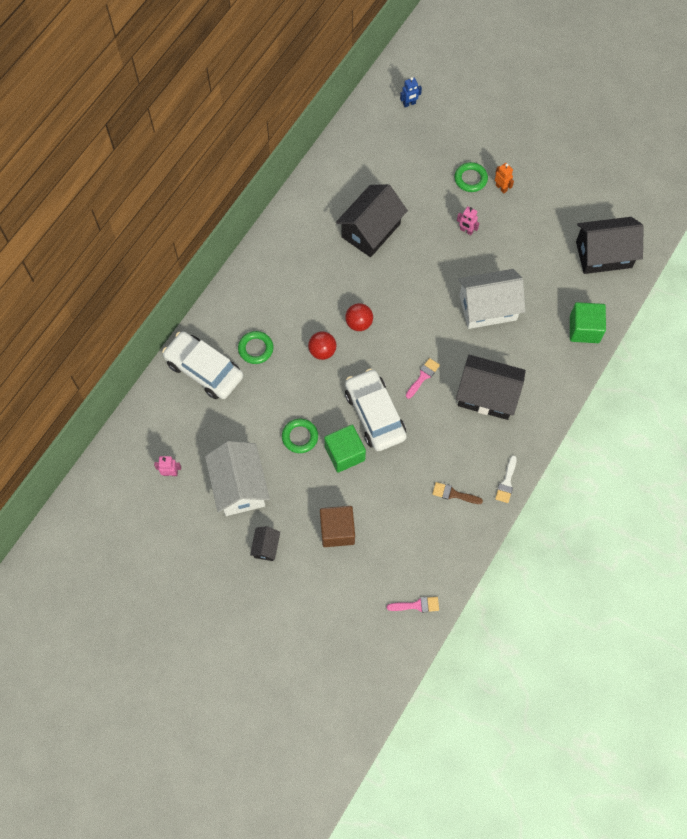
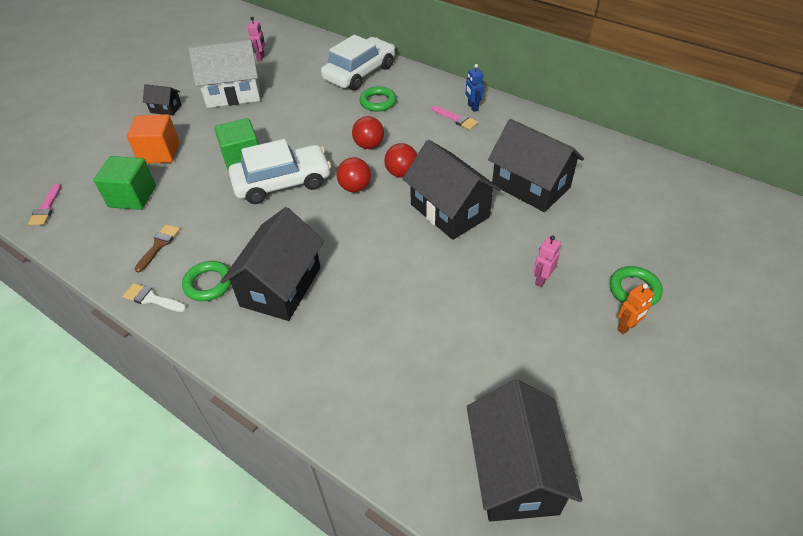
camera: 95 degrees right, 20 degrees down
(300, 437) = (272, 129): green ring -> green ring (208, 284)
(337, 530) = (159, 153): brown cube -> orange cube
(378, 357) = (355, 187): none -> red ball
(402, 287) = (449, 211): none -> black house
(409, 104) = (746, 228): blue robot -> blue robot (472, 107)
(423, 376) = (321, 225): pink brush -> pink brush (456, 119)
(488, 308) = (415, 296): white house -> none
(584, 329) = (368, 421): green cube -> green cube (132, 197)

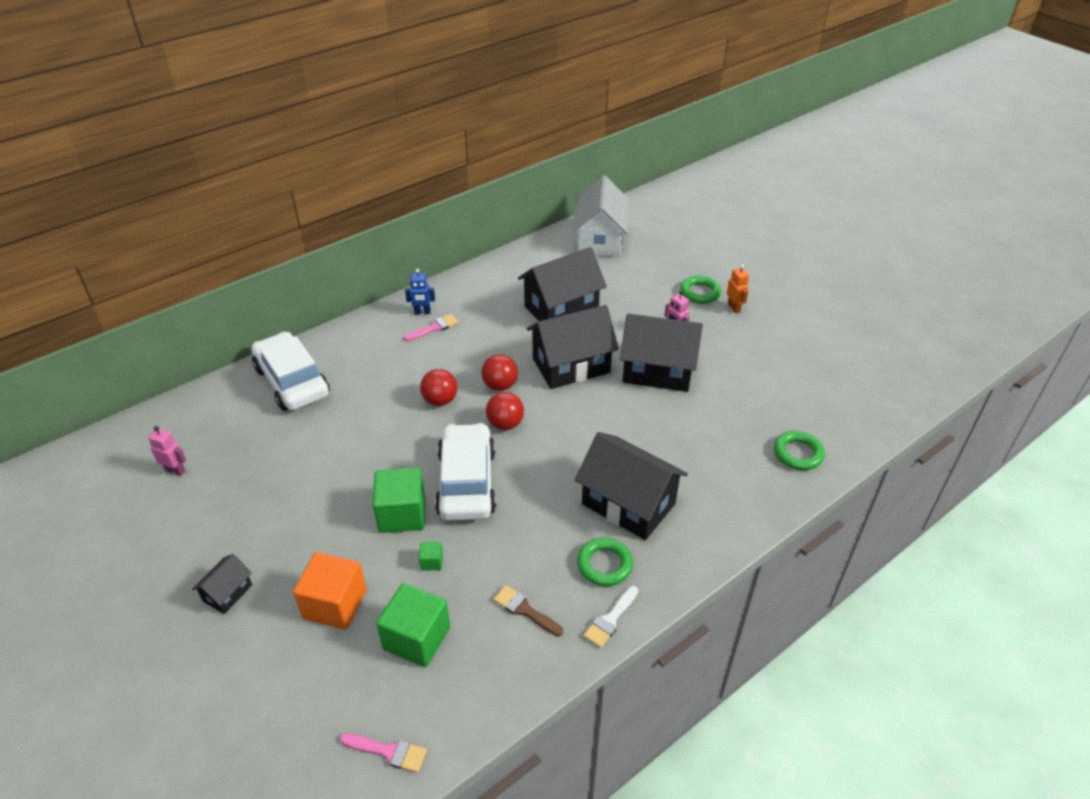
camera: 75 degrees left, 5 degrees down
(200, 186) = (432, 562): none -> green cube
(233, 93) = (245, 510): white house -> white house (600, 240)
(378, 102) = (364, 378): green ring -> green ring (798, 453)
(515, 471) = (846, 397): black house -> black house (658, 371)

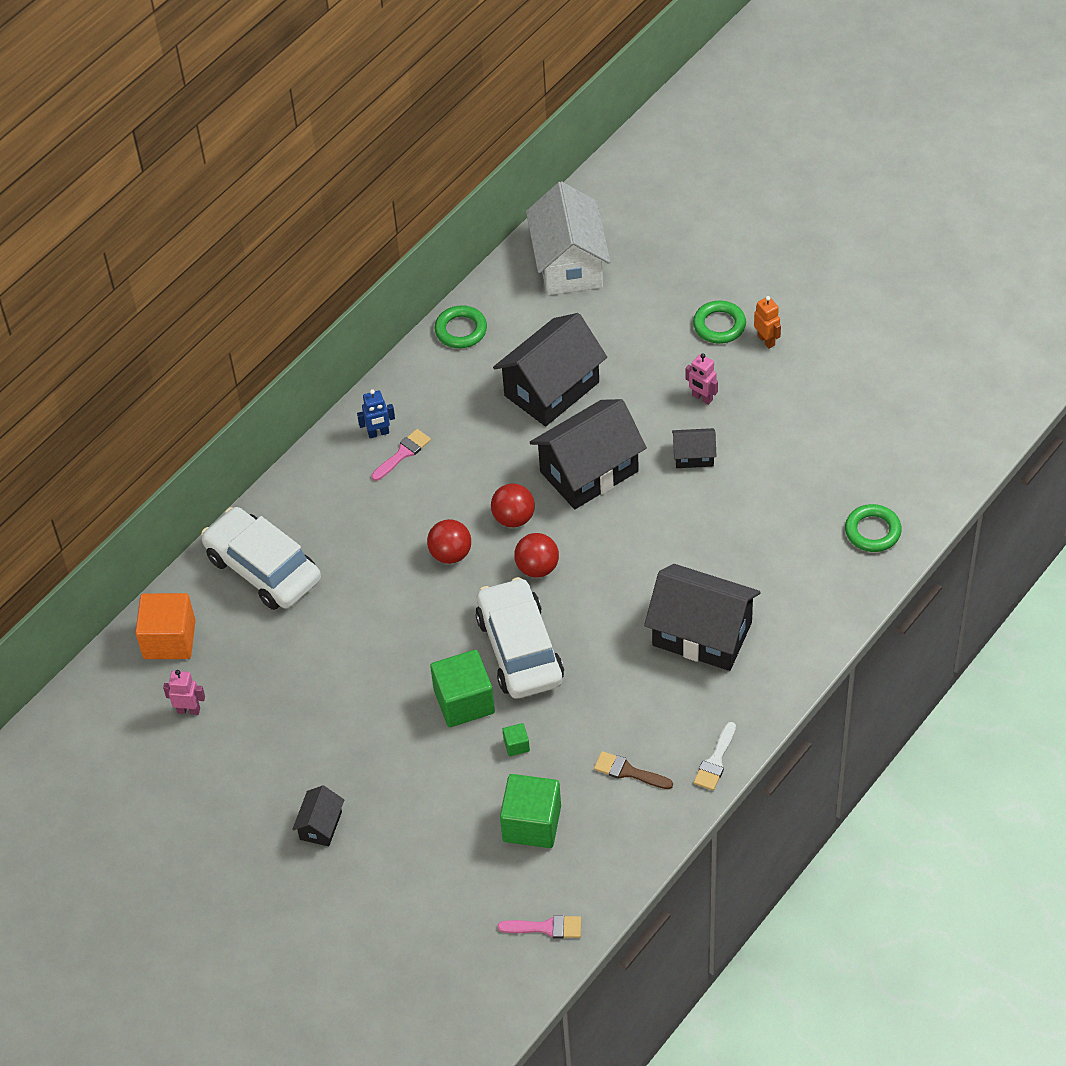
camera: 10 degrees left, 10 degrees up
(335, 604) = (436, 811): orange cube -> orange cube (169, 639)
(604, 564) = (695, 706): green ring -> green ring (461, 330)
(658, 371) = (694, 456): black house -> black house, size x0.47

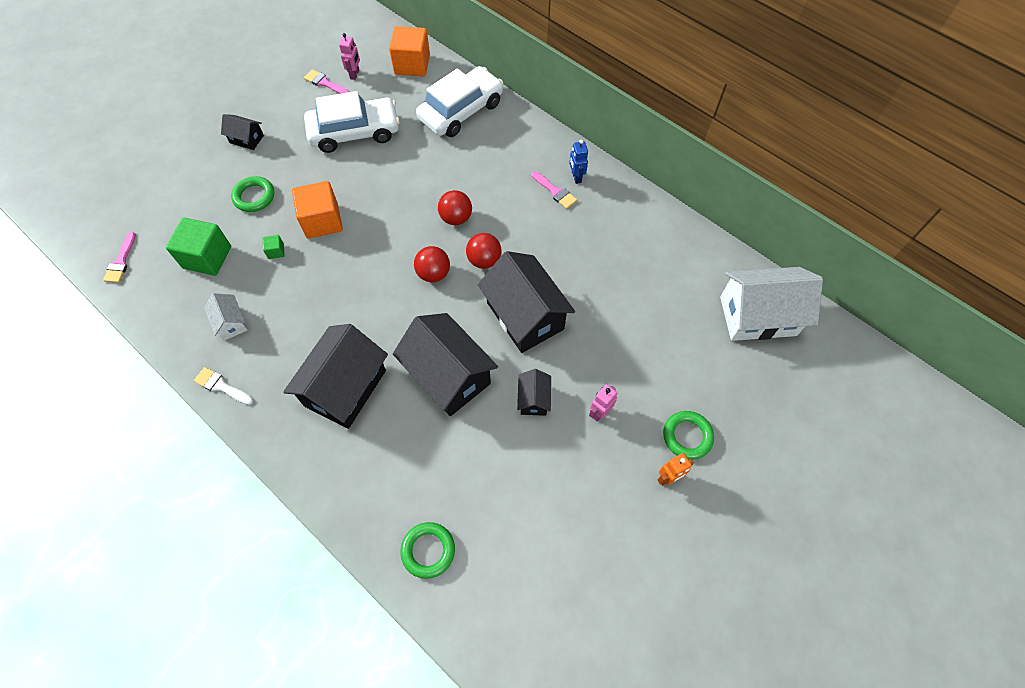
camera: 90 degrees right, 10 degrees up
(207, 746) = (325, 83): none -> pink brush
(461, 330) = (679, 233): green ring -> green ring (254, 197)
(464, 701) = (322, 221): green cube -> orange cube
(519, 649) = (360, 258): white car -> white car (355, 132)
(551, 389) = (615, 294): black house -> black house (448, 376)
(628, 771) = (231, 323): brown brush -> white house

